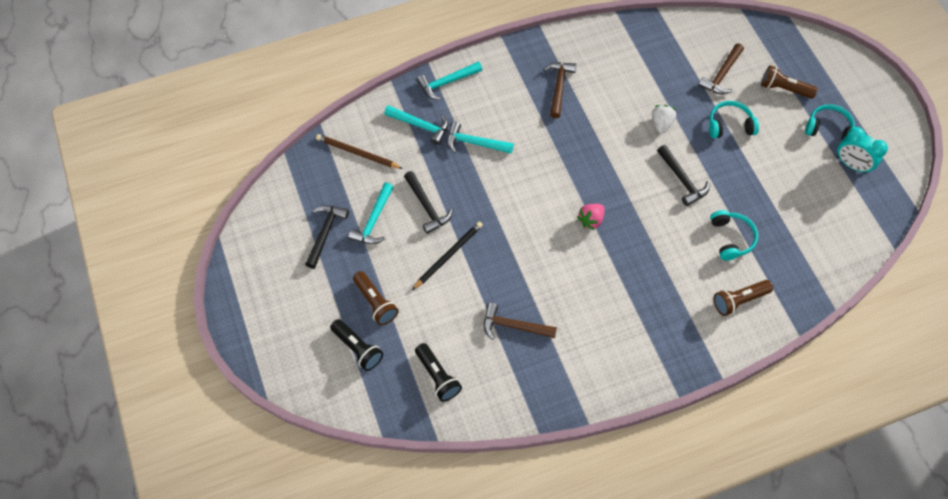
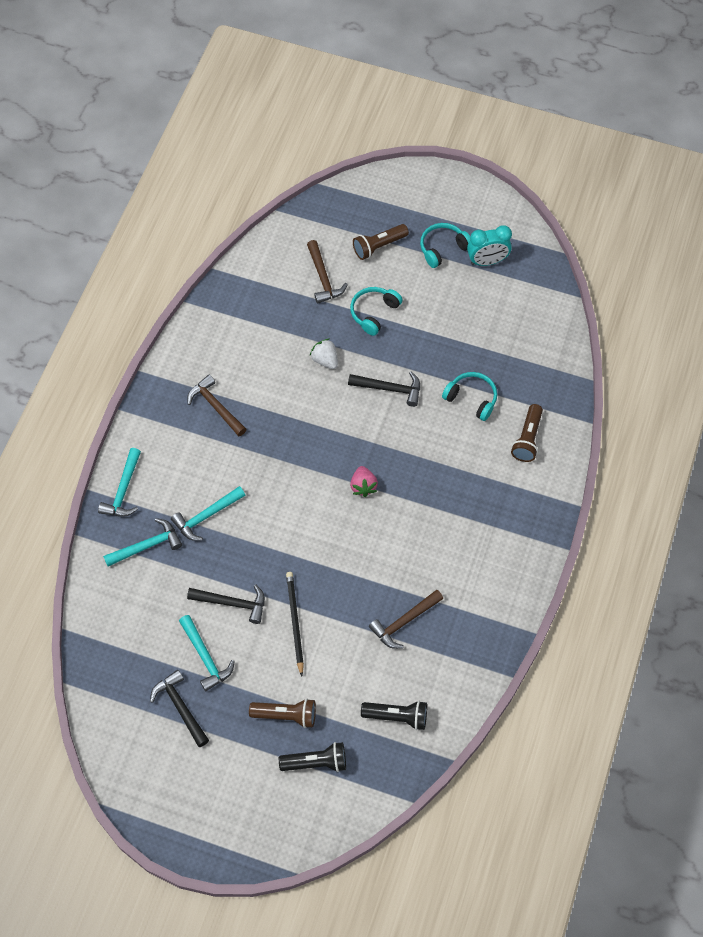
camera: 50 degrees left, 0 degrees up
(357, 153) = (124, 619): brown pencil -> none

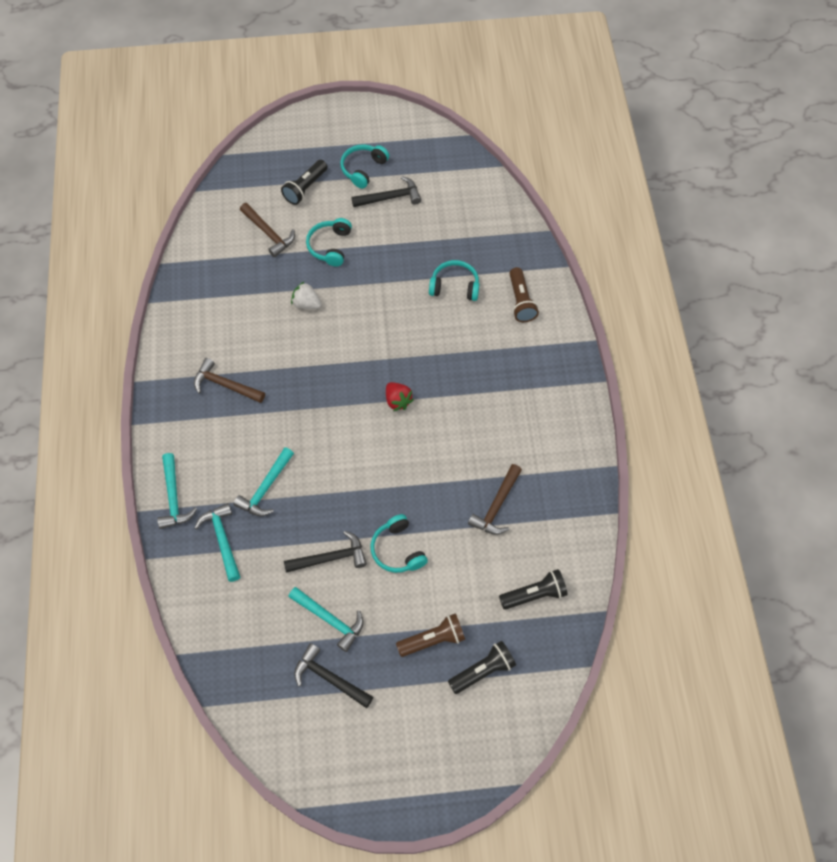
camera: 25 degrees left, 0 degrees up
(147, 546) = (222, 539): turquoise hammer -> turquoise hammer turned 60 degrees counterclockwise
(295, 622) = (397, 550): black pencil -> turquoise headphones
(363, 486) = (397, 401): pink strawberry -> red strawberry
(378, 246) = (305, 188): brown flashlight -> black flashlight
(390, 389) = (378, 306): black hammer -> black hammer (390, 197)
(487, 261) = (407, 165): turquoise clock -> none

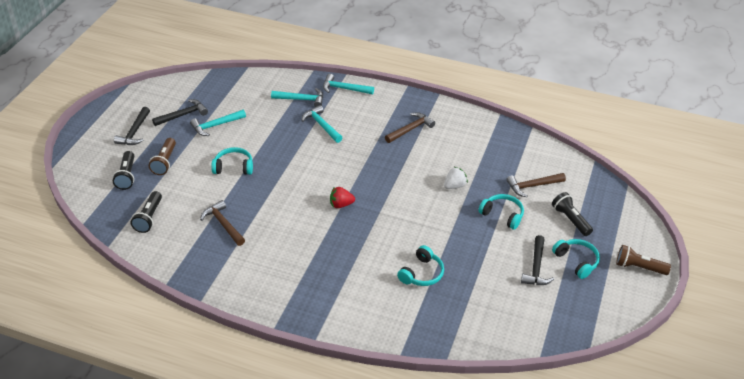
camera: 115 degrees right, 20 degrees down
(331, 558) = (253, 138): black hammer -> black hammer (134, 132)
(520, 301) = (382, 309): brown flashlight -> brown flashlight (638, 267)

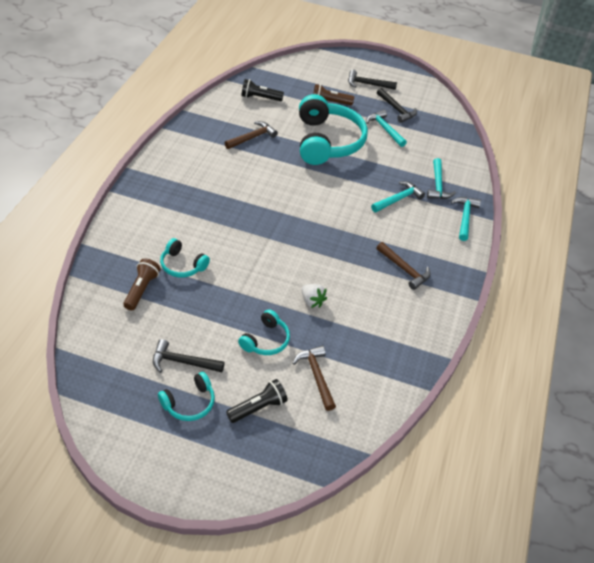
camera: 85 degrees right, 5 degrees up
(127, 176) = (310, 84): black flashlight -> none
(233, 167) = (327, 141): turquoise headphones -> turquoise headphones, size x2.09
(341, 205) = (279, 211): red strawberry -> none
(638, 267) = (174, 469): brown flashlight -> brown flashlight (142, 289)

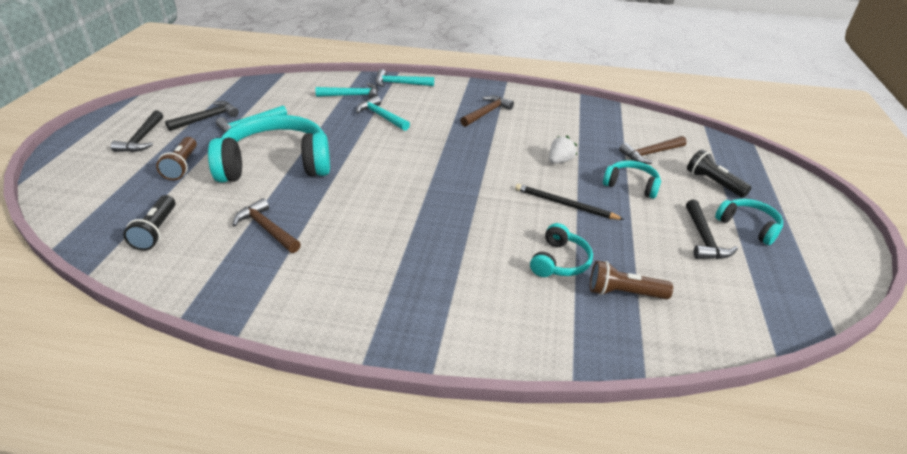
camera: 95 degrees left, 10 degrees down
(247, 286) = (565, 204): none -> black pencil

